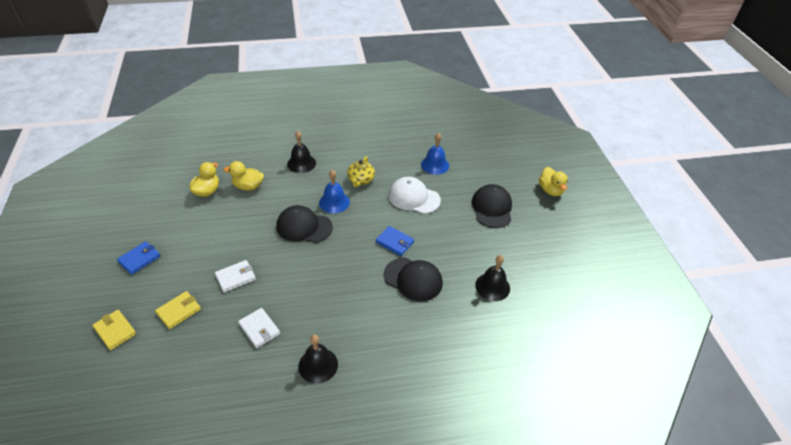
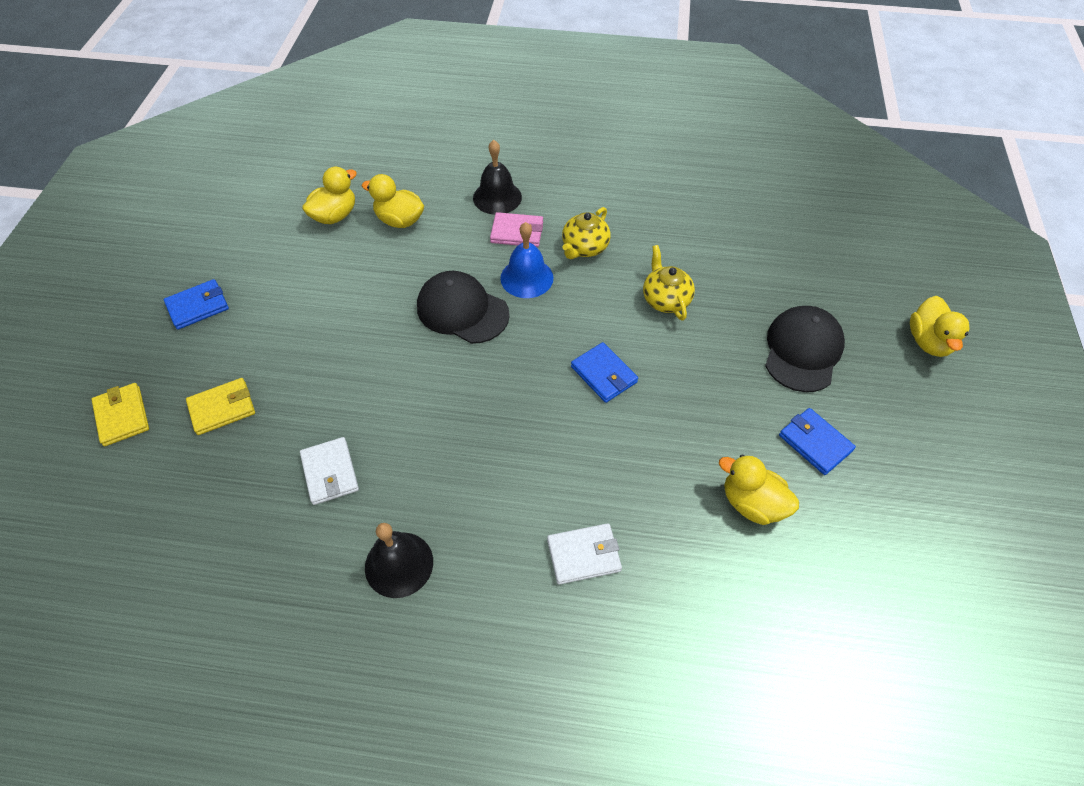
camera: 20 degrees right, 10 degrees up
(235, 277) = (325, 373): white wallet -> white wallet (583, 555)
(319, 179) = (517, 232): none -> pink wallet
(413, 279) = (612, 451): black cap -> none
(414, 198) = (665, 299): white cap -> yellow teapot
(435, 165) = (724, 246): blue bell -> none
(492, 286) = (752, 503): black bell -> yellow duck
(513, 250) = (815, 443): none -> blue wallet

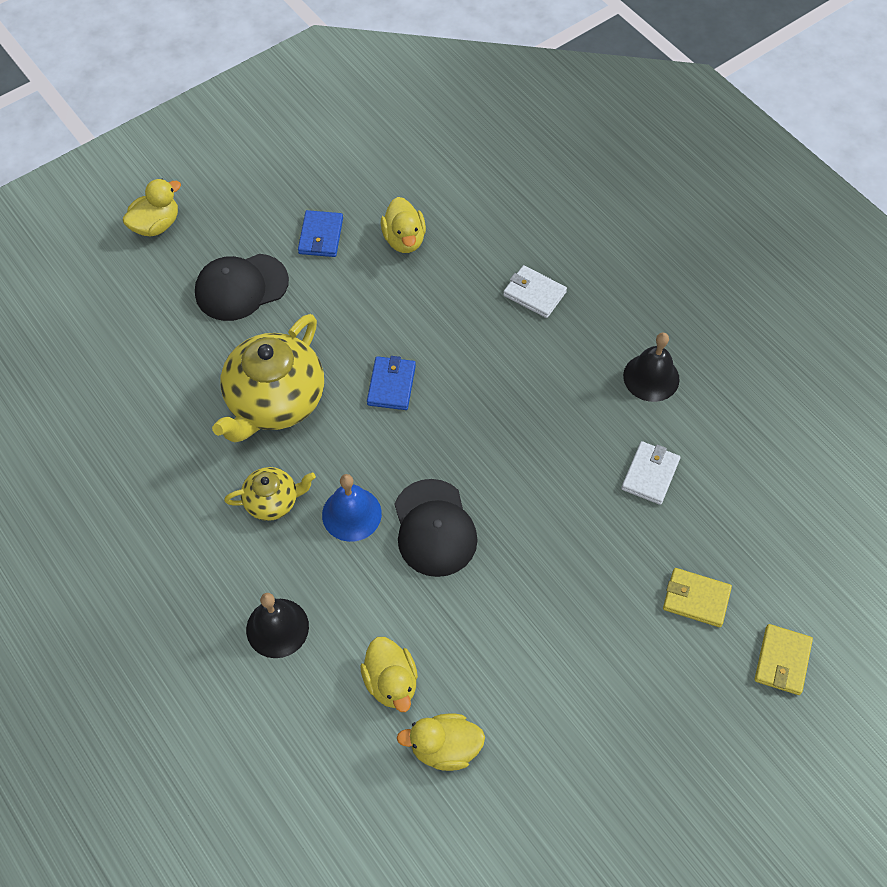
camera: 135 degrees left, 5 degrees up
(198, 306) = (654, 737): blue wallet -> none
(517, 232) = (306, 569): pink wallet -> none
(665, 299) = (275, 401): yellow teapot -> yellow teapot, size x1.92

